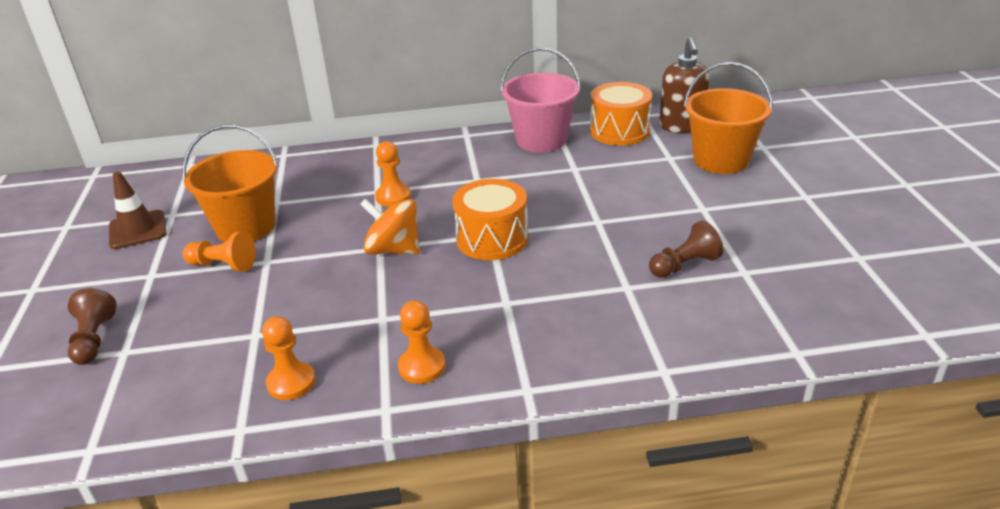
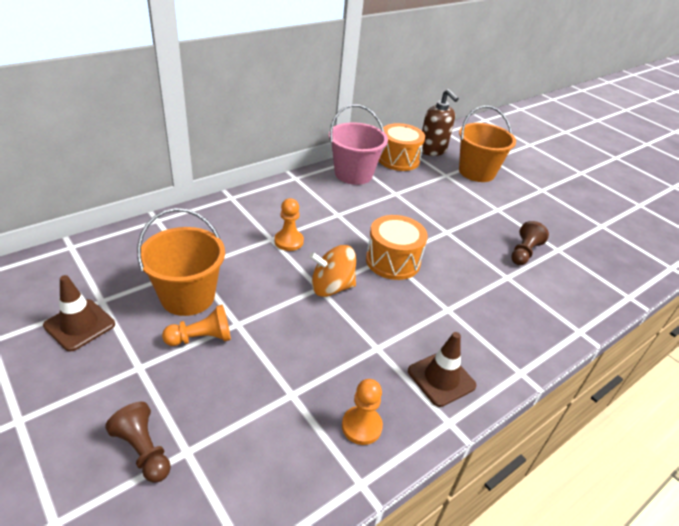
camera: 35 degrees left, 5 degrees up
(422, 367) = (441, 378): orange pawn -> brown traffic cone

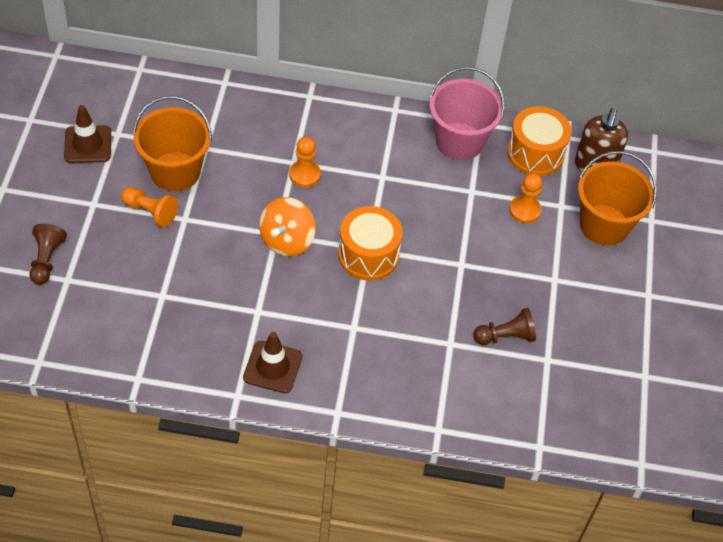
camera: 45 degrees right, 15 degrees up
(331, 287) = (287, 240): orange spinning top -> orange spinning top turned 105 degrees counterclockwise
(361, 426) = (179, 350): orange pawn -> orange pawn (525, 210)

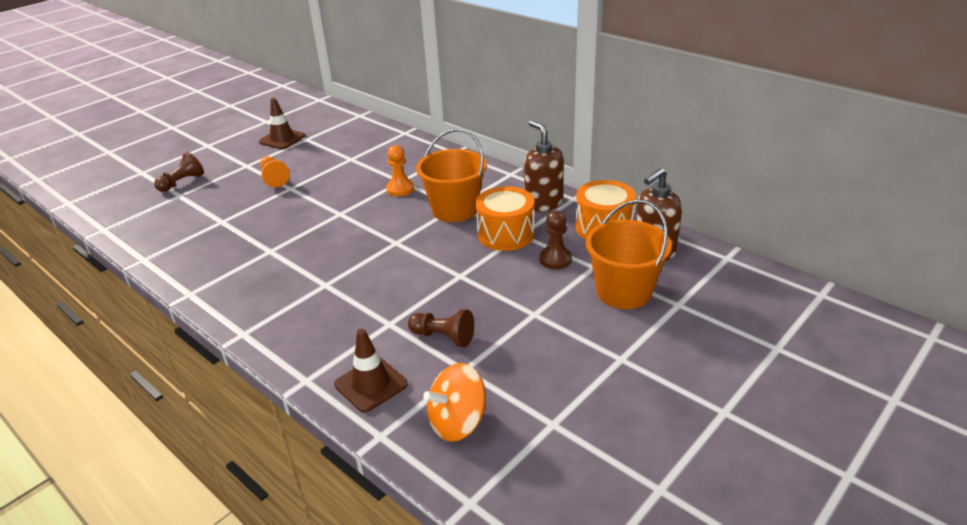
camera: 40 degrees right, 20 degrees down
(175, 171) = (316, 164): orange bucket -> orange bucket (454, 210)
(272, 367) = (236, 286): brown traffic cone -> brown traffic cone (371, 384)
(287, 240) = (342, 219): orange spinning top -> orange spinning top (457, 422)
(368, 255) = (391, 245): orange drum -> orange drum (506, 234)
(459, 141) = (543, 203): pink bucket -> brown soap dispenser
(525, 210) = (555, 259): orange pawn -> brown pawn

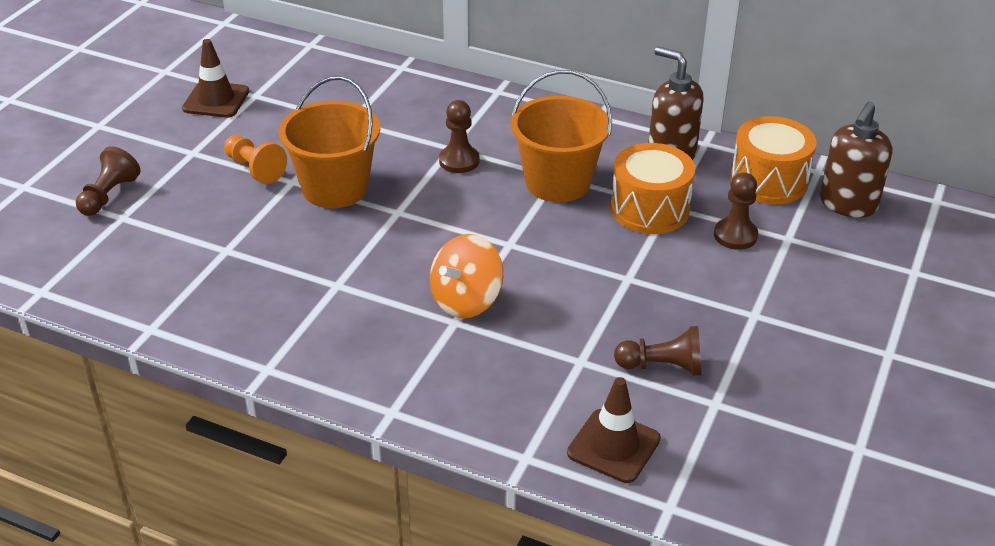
camera: 20 degrees left, 5 degrees up
(400, 189) = (459, 161): orange pawn -> brown pawn
(457, 422) = (751, 471): orange spinning top -> orange spinning top (466, 301)
(623, 292) = (843, 267): orange bucket -> orange bucket (335, 188)

